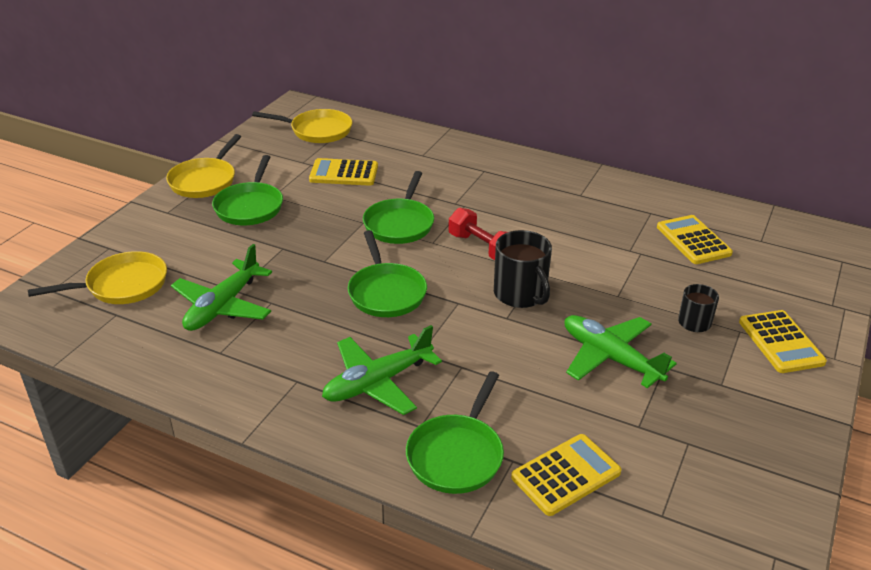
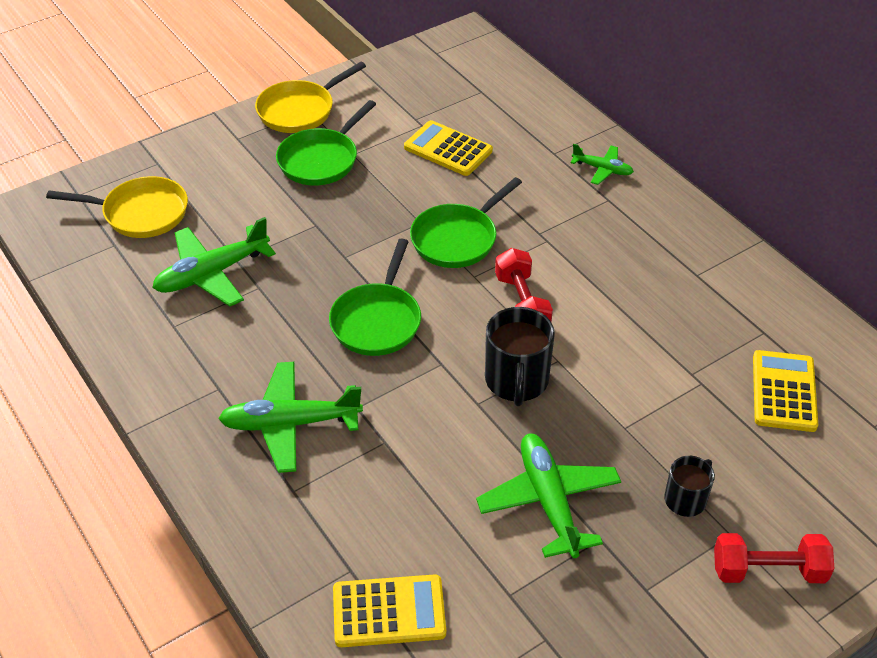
camera: 30 degrees right, 10 degrees up
(317, 131) = (462, 80): yellow pan -> none
(457, 454) = (303, 538): green pan -> none
(464, 155) = (602, 169): none -> green plane
(780, 342) = (768, 571): yellow calculator -> red dumbbell

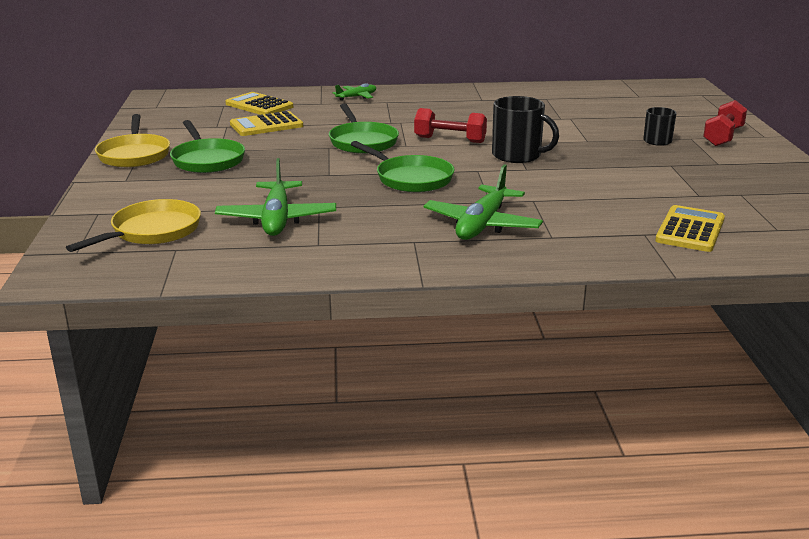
camera: 60 degrees left, 20 degrees down
(548, 501) = (629, 170): green plane -> none
(784, 391) = (596, 105): yellow calculator -> yellow calculator (259, 105)

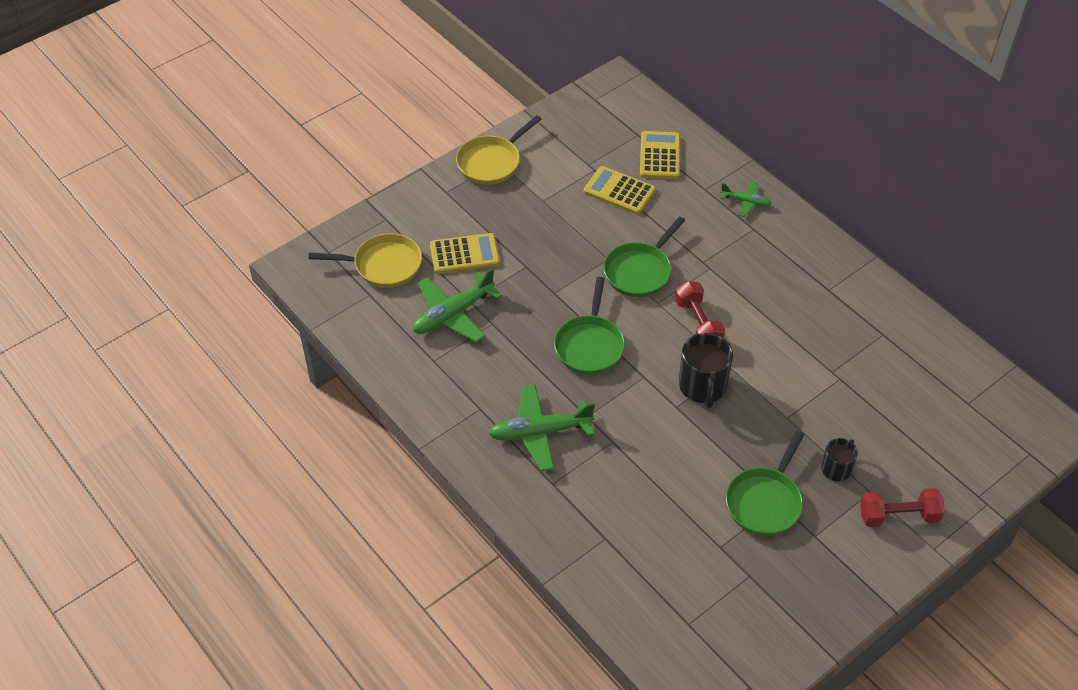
camera: 55 degrees right, 25 degrees up
(207, 160) = (518, 207): green pan -> green pan (765, 501)
(690, 230) = (638, 565): yellow calculator -> yellow calculator (464, 254)

